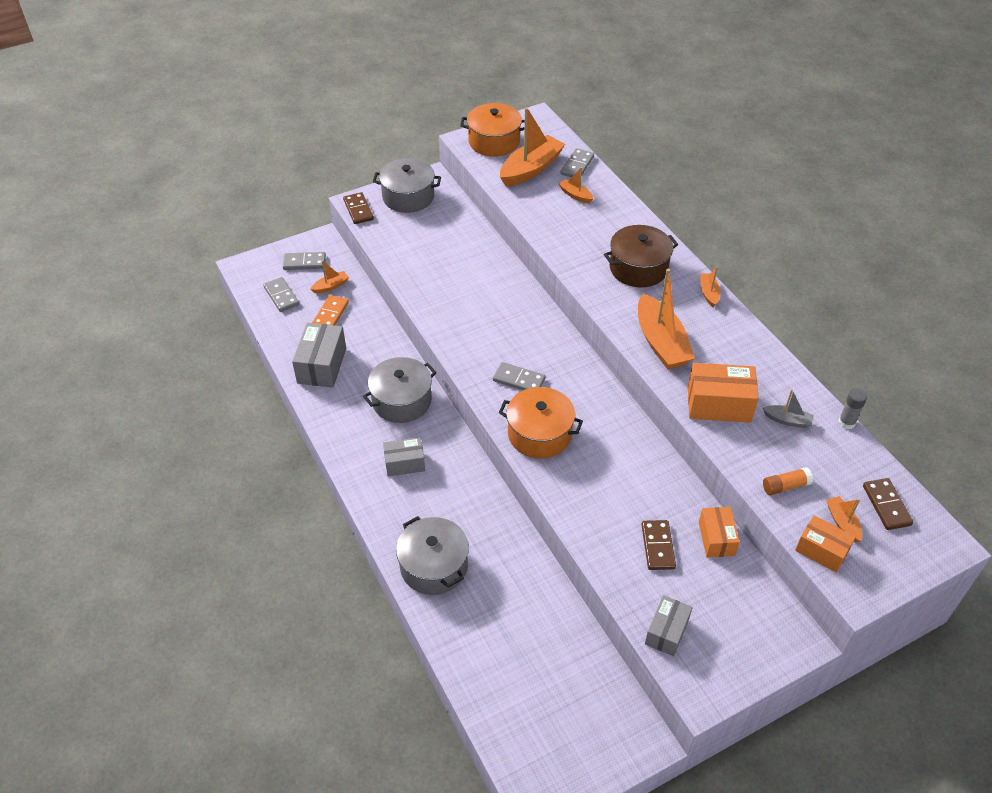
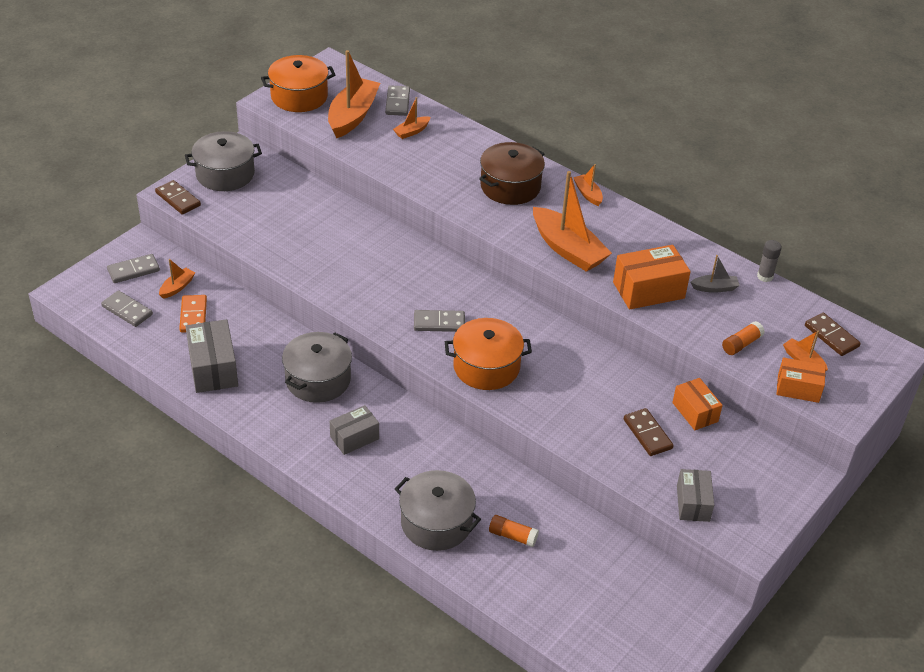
camera: 25 degrees left, 5 degrees down
(495, 602) = (512, 536): none -> orange glue stick
(575, 195) = (412, 131): orange boat -> orange boat turned 60 degrees counterclockwise

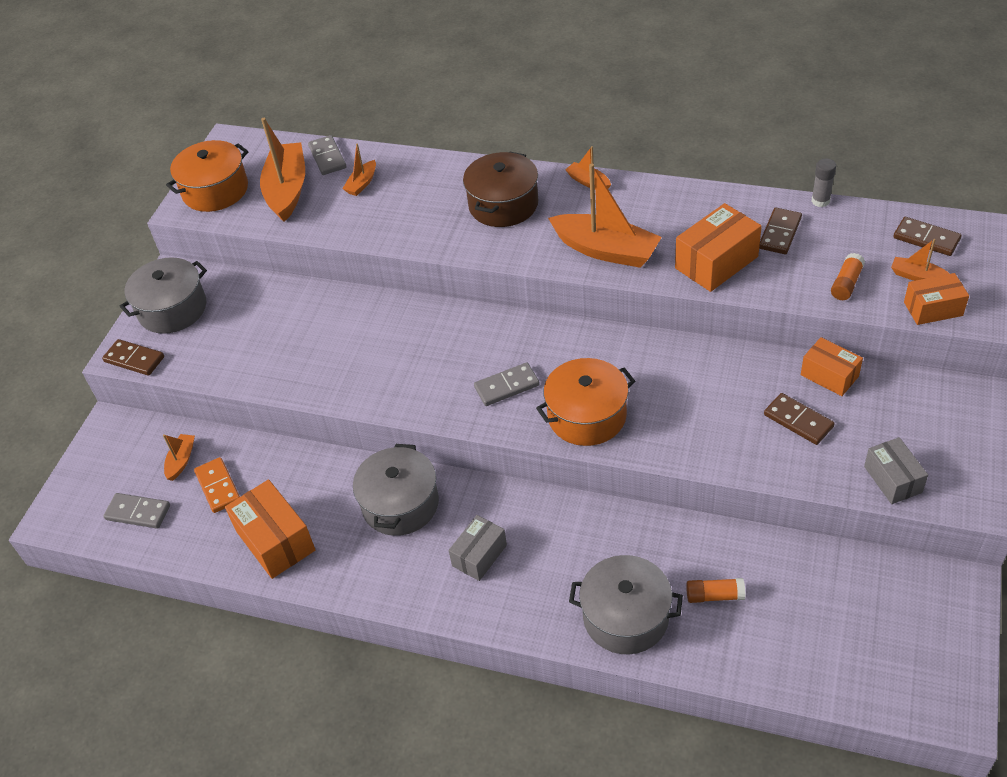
camera: 15 degrees left, 5 degrees up
(133, 270) = (119, 461): grey domino -> none
(213, 368) = (275, 540): grey box -> orange box
(714, 288) = (780, 233): grey boat -> brown domino

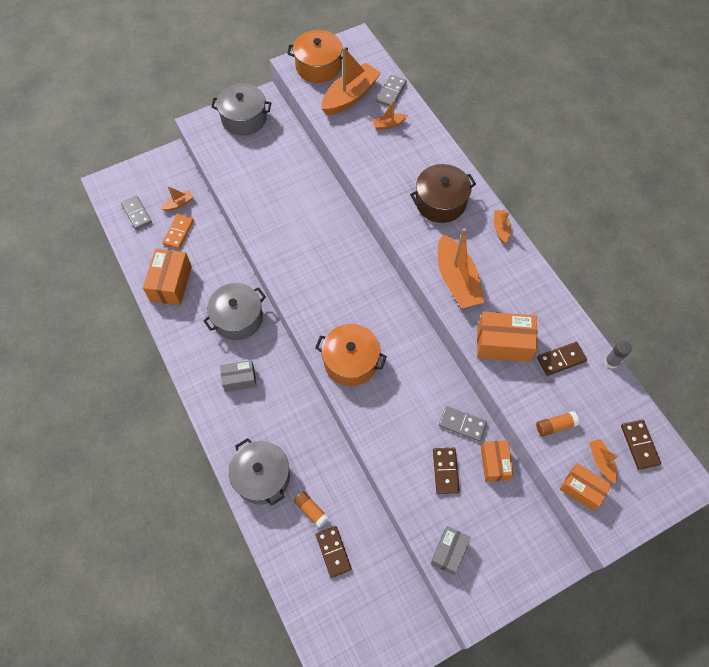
camera: 40 degrees right, 15 degrees up
(134, 359) = (200, 132): brown domino -> brown domino (333, 552)
(506, 386) = (335, 307): grey domino -> grey domino (462, 424)

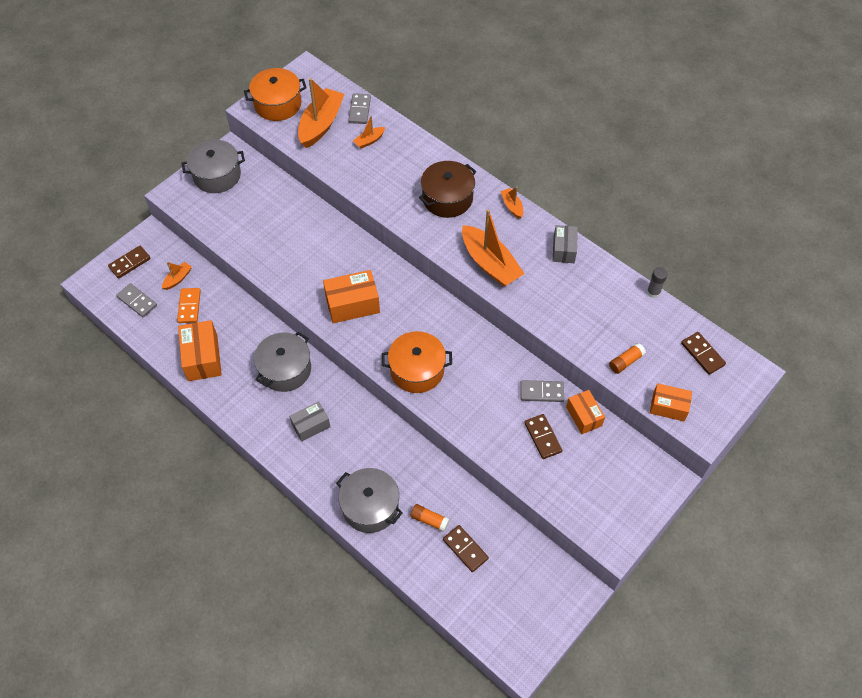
camera: 20 degrees left, 5 degrees down
(449, 552) = (573, 505): grey box -> grey box (564, 249)
(503, 343) = (553, 306): orange box -> orange box (352, 304)
(561, 359) = (609, 304): brown domino -> brown domino (130, 263)
(601, 462) = (676, 379): orange boat -> none

